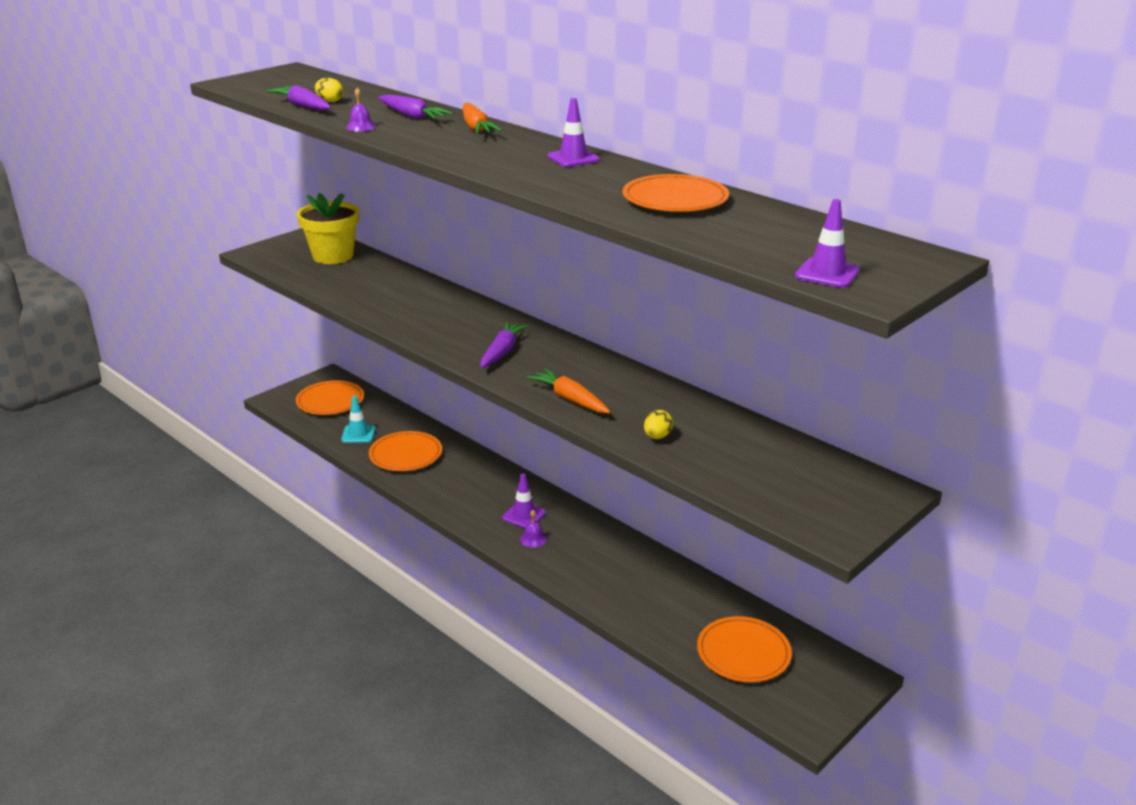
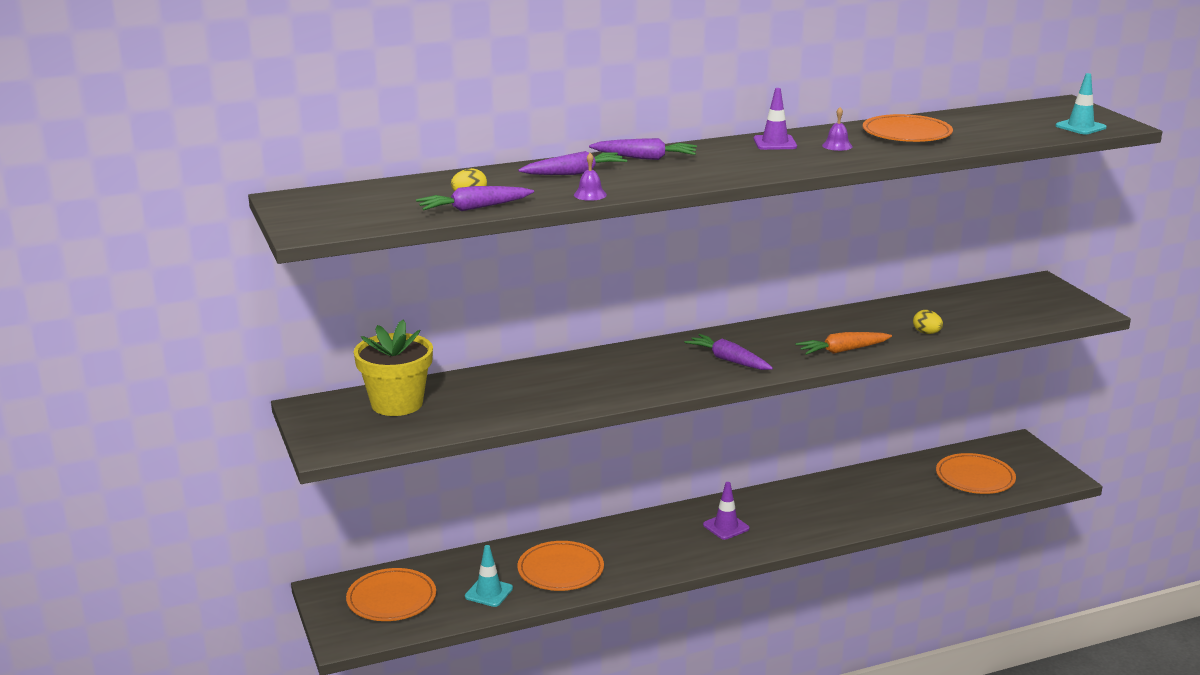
camera: 65 degrees left, 5 degrees down
(476, 128) = (645, 158): orange carrot -> purple carrot
(533, 539) = (768, 530): purple bell -> purple bell (837, 146)
(827, 273) = (1080, 127): purple traffic cone -> turquoise traffic cone

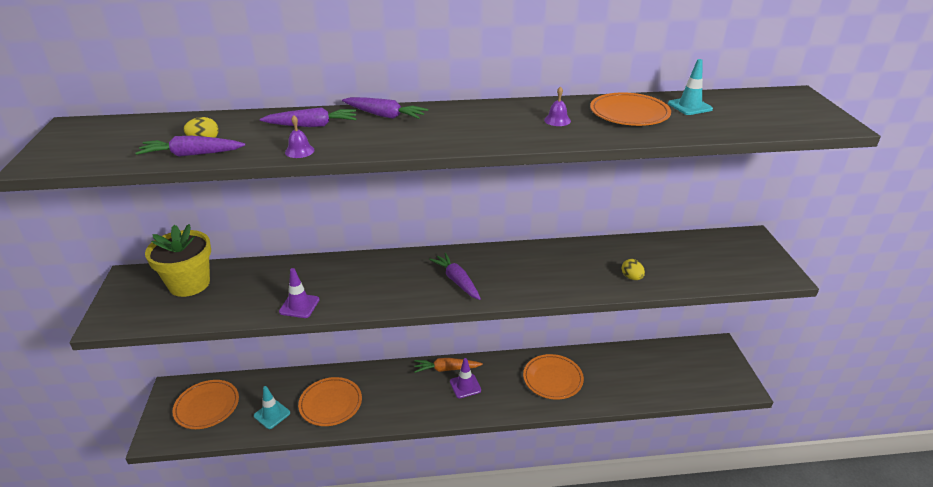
camera: 15 degrees right, 10 degrees up
(775, 143) = (506, 111): purple traffic cone -> purple traffic cone (299, 306)
(842, 351) = (552, 286): orange carrot -> orange carrot (446, 369)
(975, 477) = (672, 374): orange plate -> orange plate (553, 379)
(1080, 127) = (798, 123): turquoise traffic cone -> turquoise traffic cone (689, 106)

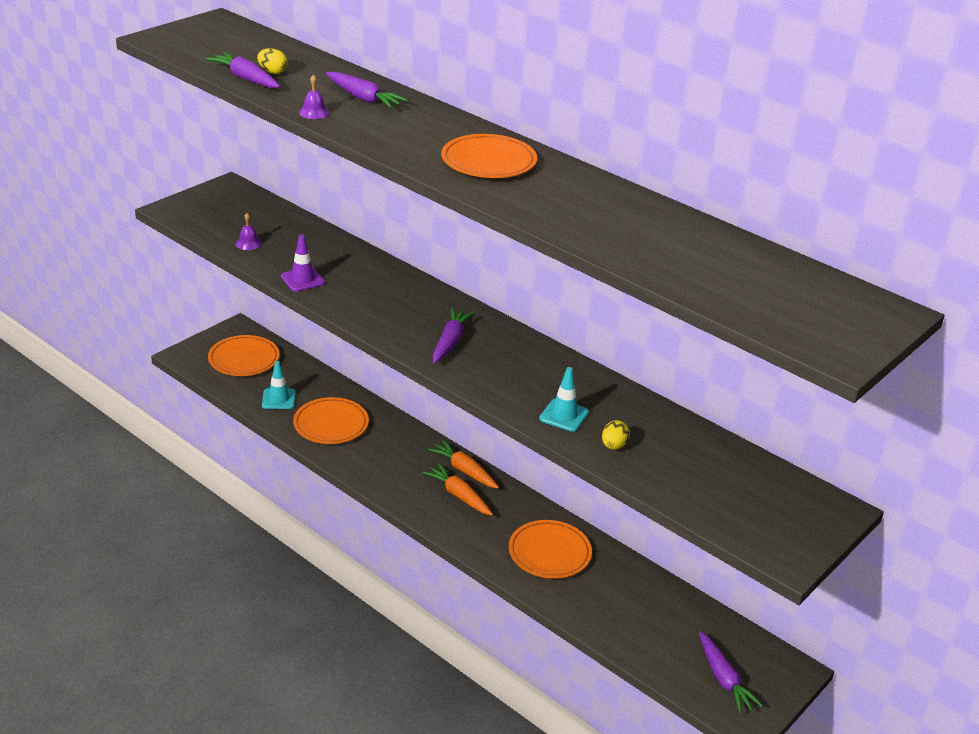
camera: 45 degrees right, 0 degrees up
(189, 284) = (257, 216): yellow flower pot -> none
(385, 115) = (433, 118): purple carrot -> purple carrot (724, 679)
(465, 386) = (459, 495): purple traffic cone -> orange carrot
(557, 120) = (562, 196): purple bell -> purple bell (248, 243)
(629, 113) = (645, 227): orange plate -> orange plate (488, 161)
(689, 106) = (727, 254): turquoise traffic cone -> turquoise traffic cone (564, 415)

